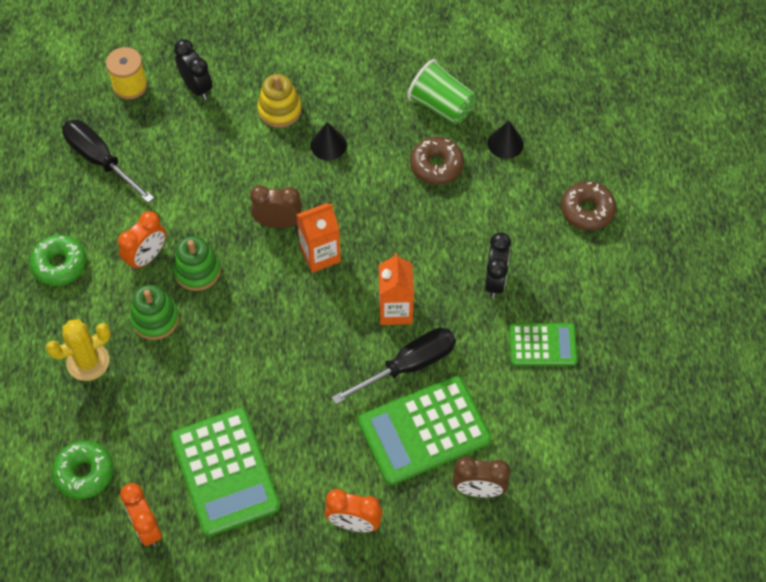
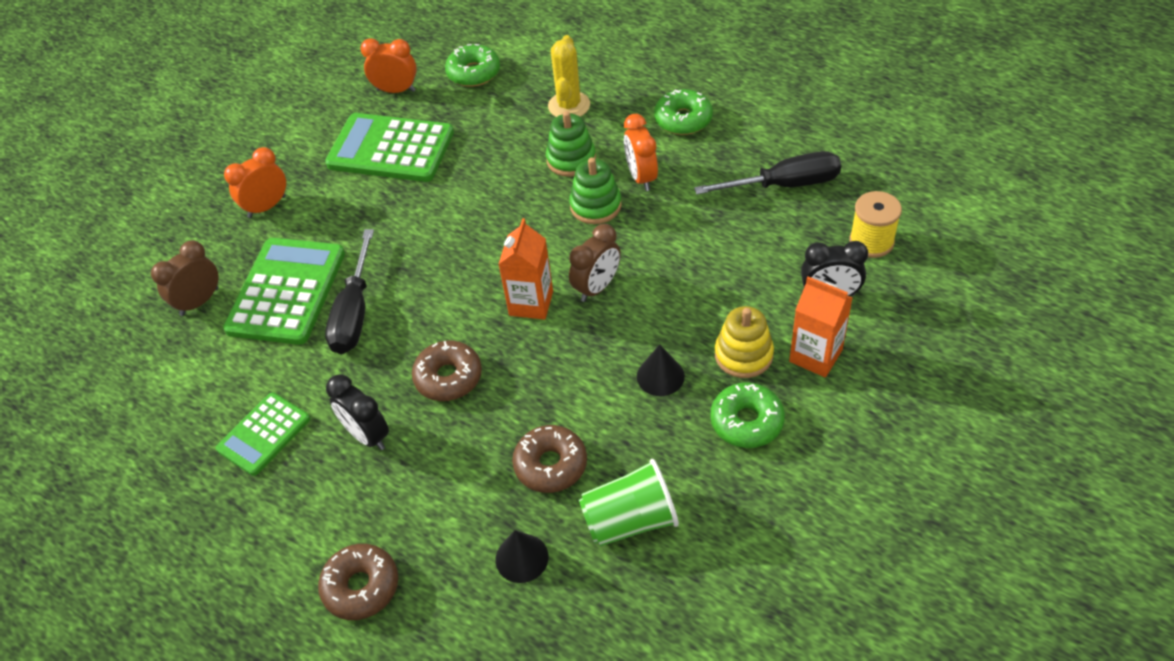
camera: 130 degrees right, 10 degrees down
(331, 84) = (746, 422): none -> green donut
(395, 310) = (417, 332): orange carton -> orange carton (815, 356)
(417, 264) = (448, 377): none -> brown donut

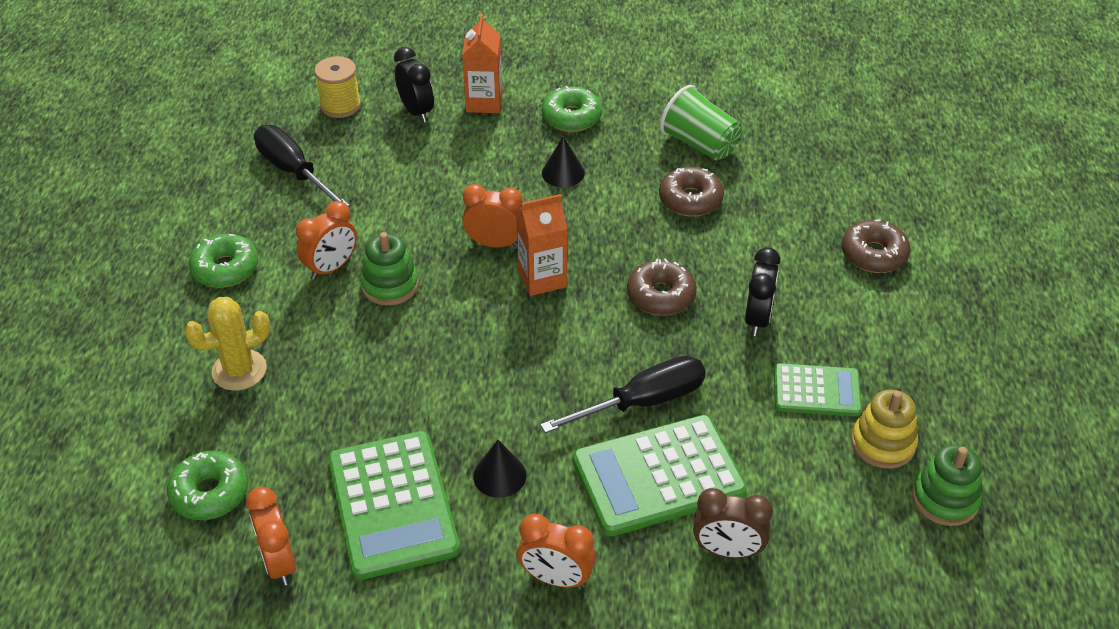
camera: 125 degrees left, 5 degrees down
(522, 558) = (774, 183): black cone -> black cone (499, 475)
(571, 159) = (330, 331): green stacking toy -> green stacking toy (945, 499)
(597, 287) = (494, 244): brown clock -> orange clock
(743, 355) = (509, 137): yellow stacking toy -> yellow stacking toy (883, 443)

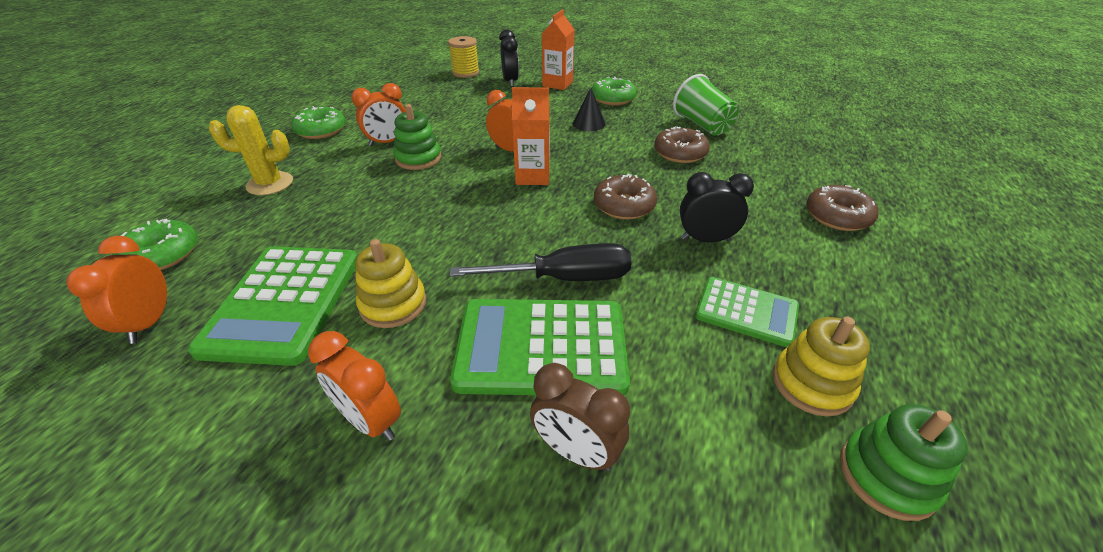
camera: 20 degrees right, 5 degrees down
(293, 171) = (410, 95): black screwdriver -> none
(499, 475) = (393, 304): black cone -> yellow stacking toy
(757, 319) = (705, 239): black clock -> black clock turned 120 degrees counterclockwise

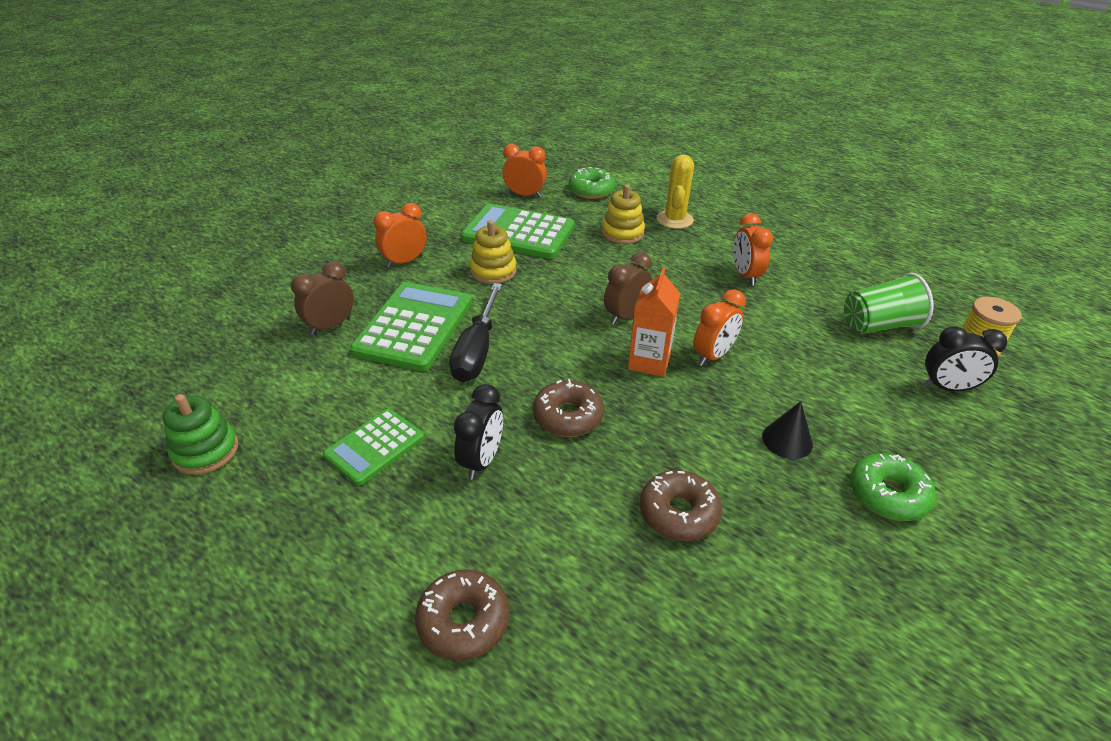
camera: 105 degrees right, 0 degrees up
(321, 130) = (777, 239): green donut -> none
(418, 159) = (705, 292): green stacking toy -> none
(468, 194) = (625, 315): none -> brown clock
(557, 84) = (947, 440): orange carton -> none
(702, 125) = (774, 584): green cup -> green cup (878, 325)
(812, 384) = (287, 451): yellow stacking toy -> yellow stacking toy (622, 233)

